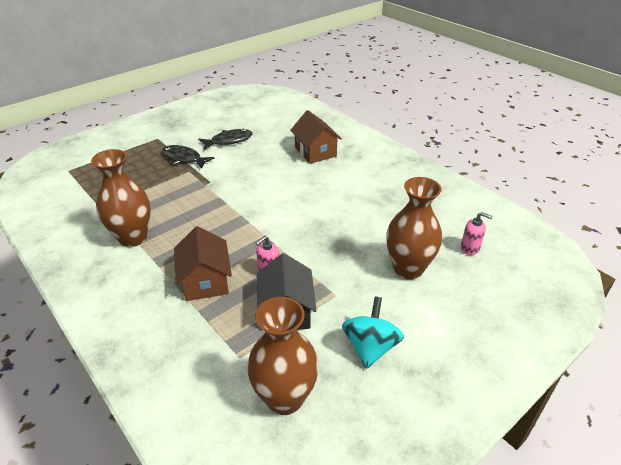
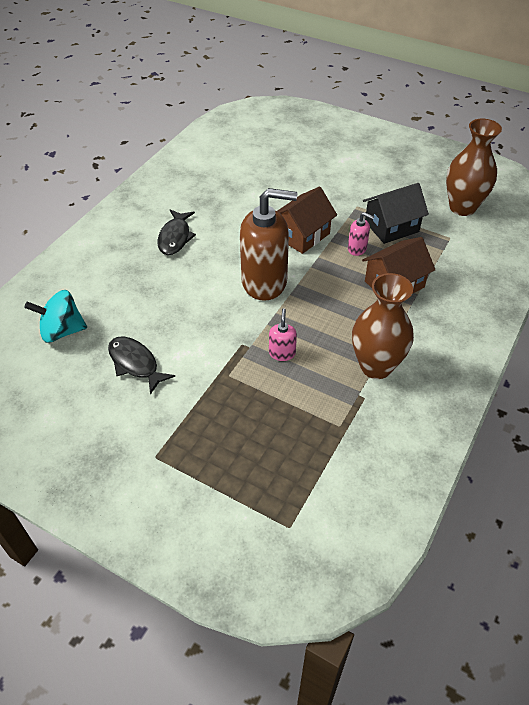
camera: 110 degrees left, 10 degrees up
(183, 158) = (200, 395): black fish -> black fish (175, 237)
(263, 205) = (265, 282): none -> brown soap dispenser
(315, 152) = (136, 271): brown house -> brown house (302, 235)
(370, 347) = (393, 180): turquoise spinning top -> turquoise spinning top (62, 331)
(408, 269) = (303, 175): brown vase -> none
(470, 248) = (258, 149): pink soap dispenser -> pink soap dispenser (282, 353)

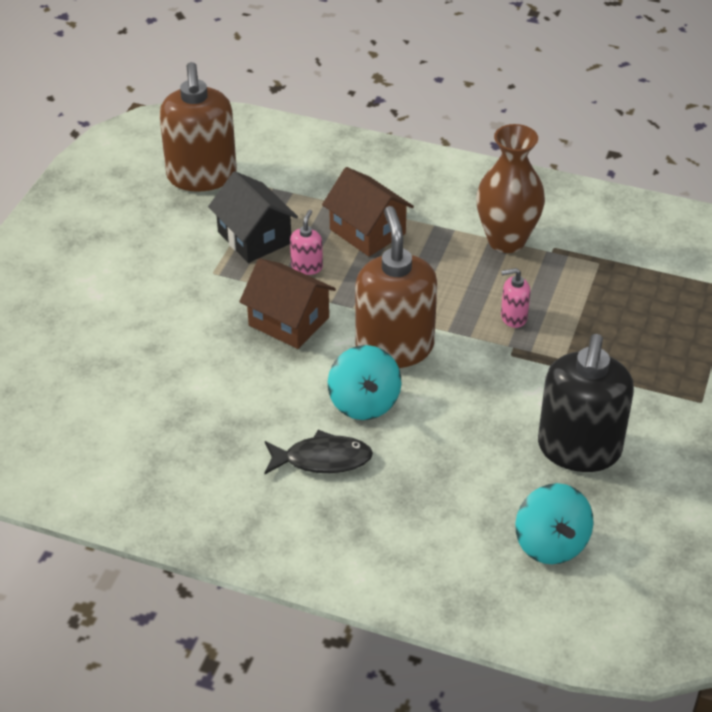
camera: 100 degrees left, 5 degrees down
(135, 364) = (579, 449): black fish -> black soap dispenser
(217, 261) = (364, 403): none -> turquoise spinning top
(462, 207) = (202, 176): brown vase -> brown soap dispenser

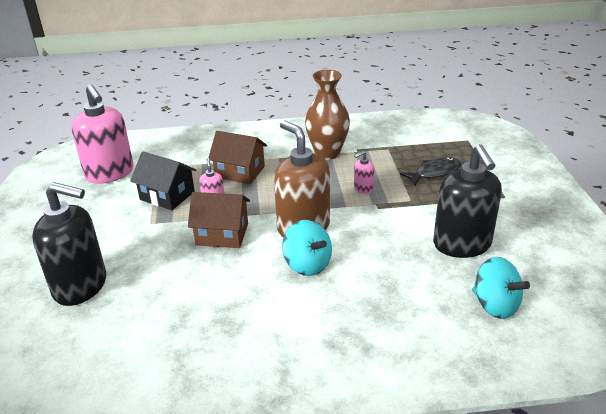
camera: 25 degrees left, 10 degrees down
(95, 333) = (81, 286): none -> black soap dispenser
(202, 176) = (110, 173): brown soap dispenser -> pink soap dispenser
(322, 459) = (304, 309): black fish -> black fish (434, 173)

